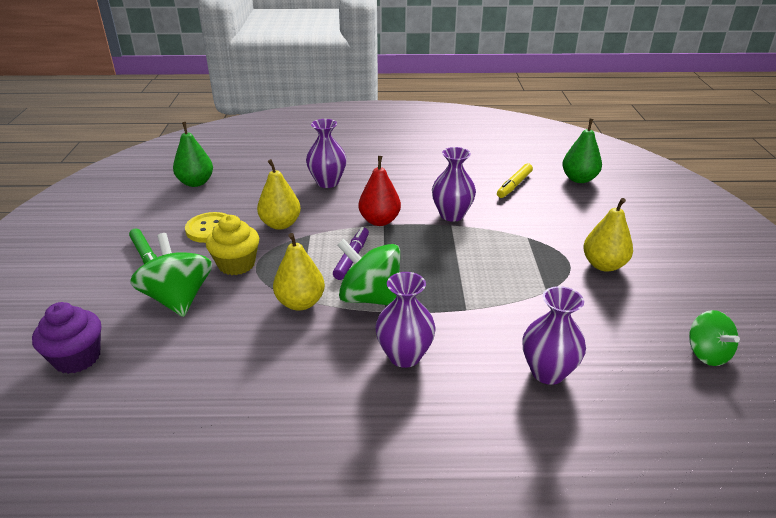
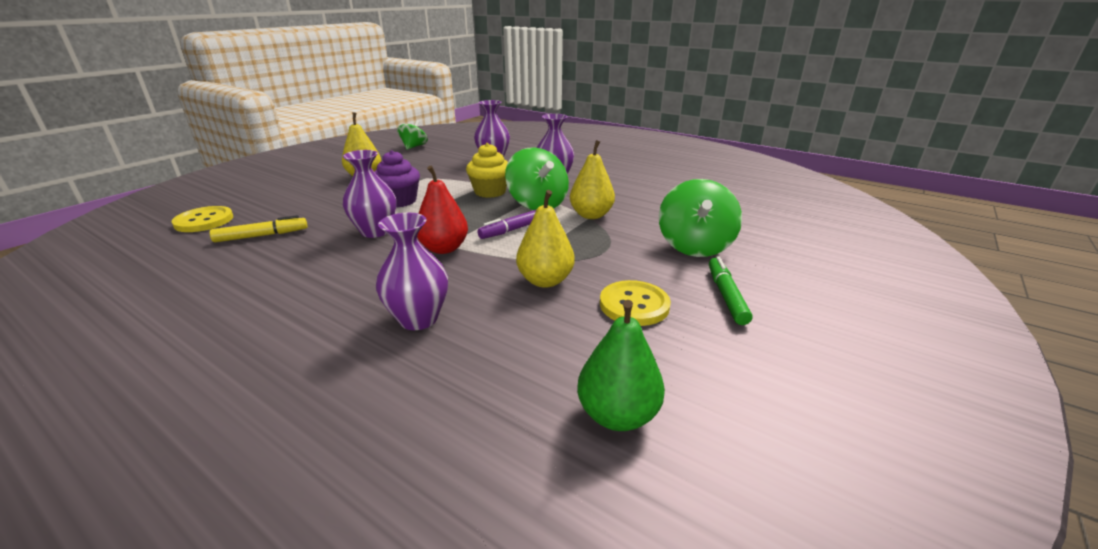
camera: 145 degrees left, 5 degrees down
(77, 358) = (786, 233): purple cupcake -> purple cupcake (399, 201)
(236, 264) = (625, 256): yellow cupcake -> yellow cupcake (490, 192)
(579, 179) = (204, 221): green pear -> yellow button

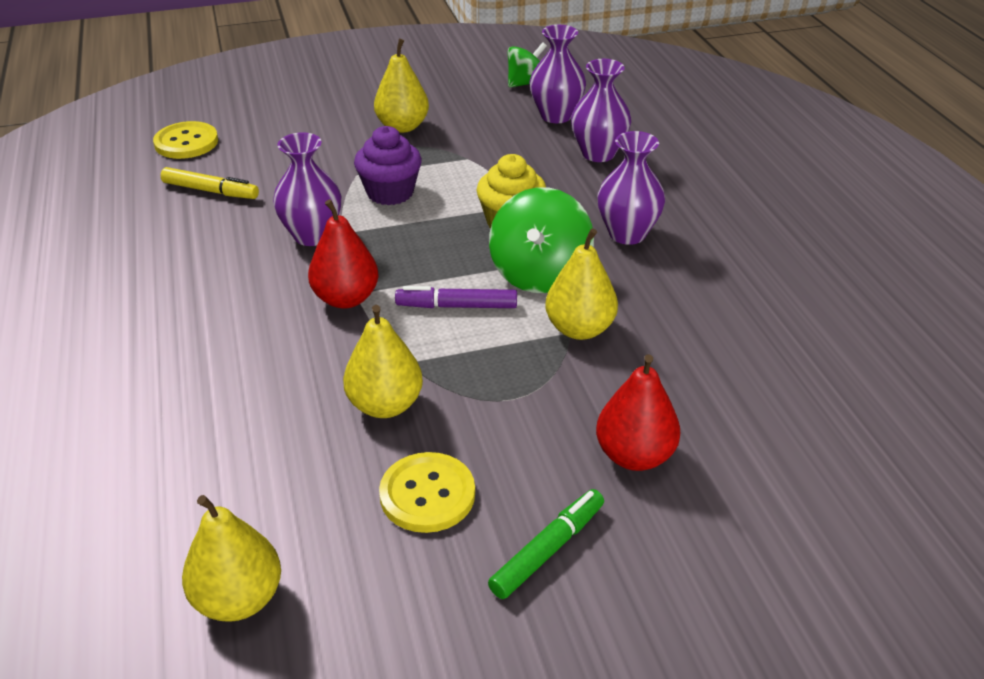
camera: 40 degrees right, 10 degrees up
(418, 319) = (218, 384): purple vase -> purple vase (556, 116)
(617, 415) = (238, 599): green pear -> yellow pear
(694, 246) = (634, 455): green spinning top -> red pear

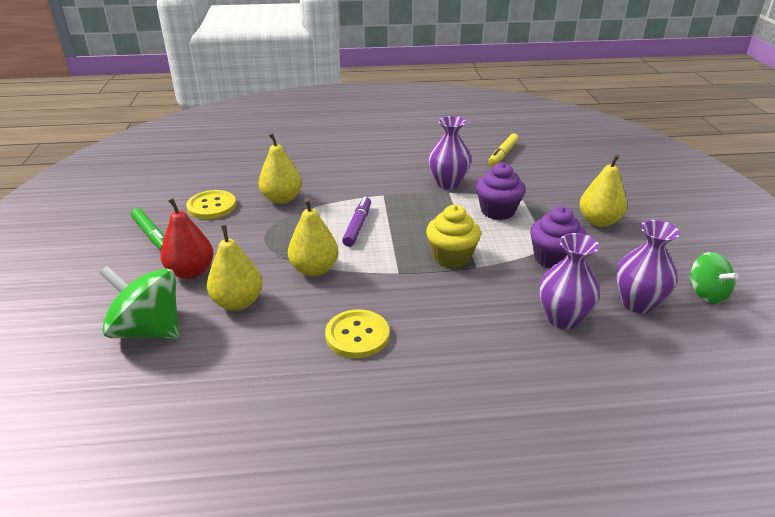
camera: 100 degrees right, 5 degrees down
(186, 142) = (563, 146): yellow button -> yellow button (357, 335)
(238, 599) = (189, 164): yellow pear -> yellow pear (238, 302)
(346, 298) = (379, 191): red pear -> none
(492, 156) = (553, 259): none -> purple cupcake
(539, 274) = (382, 261): green spinning top -> green spinning top (148, 330)
(627, 234) = (424, 312): purple vase -> none

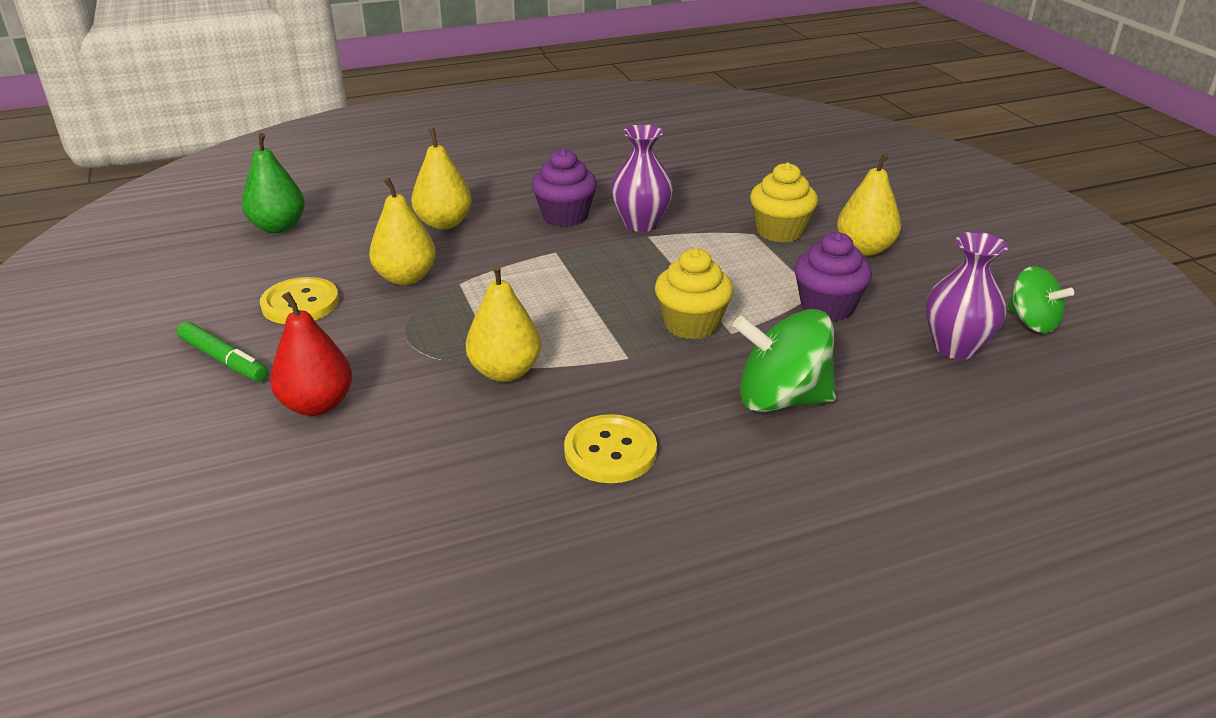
camera: 15 degrees left, 0 degrees up
(148, 330) = (293, 499): green spinning top -> green spinning top (781, 399)
(222, 157) = (278, 227): none -> green pear
(238, 302) = (413, 436): yellow pear -> yellow pear (444, 223)
(357, 226) = (539, 301): purple marker -> none
(497, 211) = (726, 253): purple cupcake -> purple cupcake (565, 216)
(503, 154) = (699, 173): yellow marker -> none
(542, 201) = (780, 231): none -> yellow cupcake
(563, 318) = (872, 382): purple vase -> none

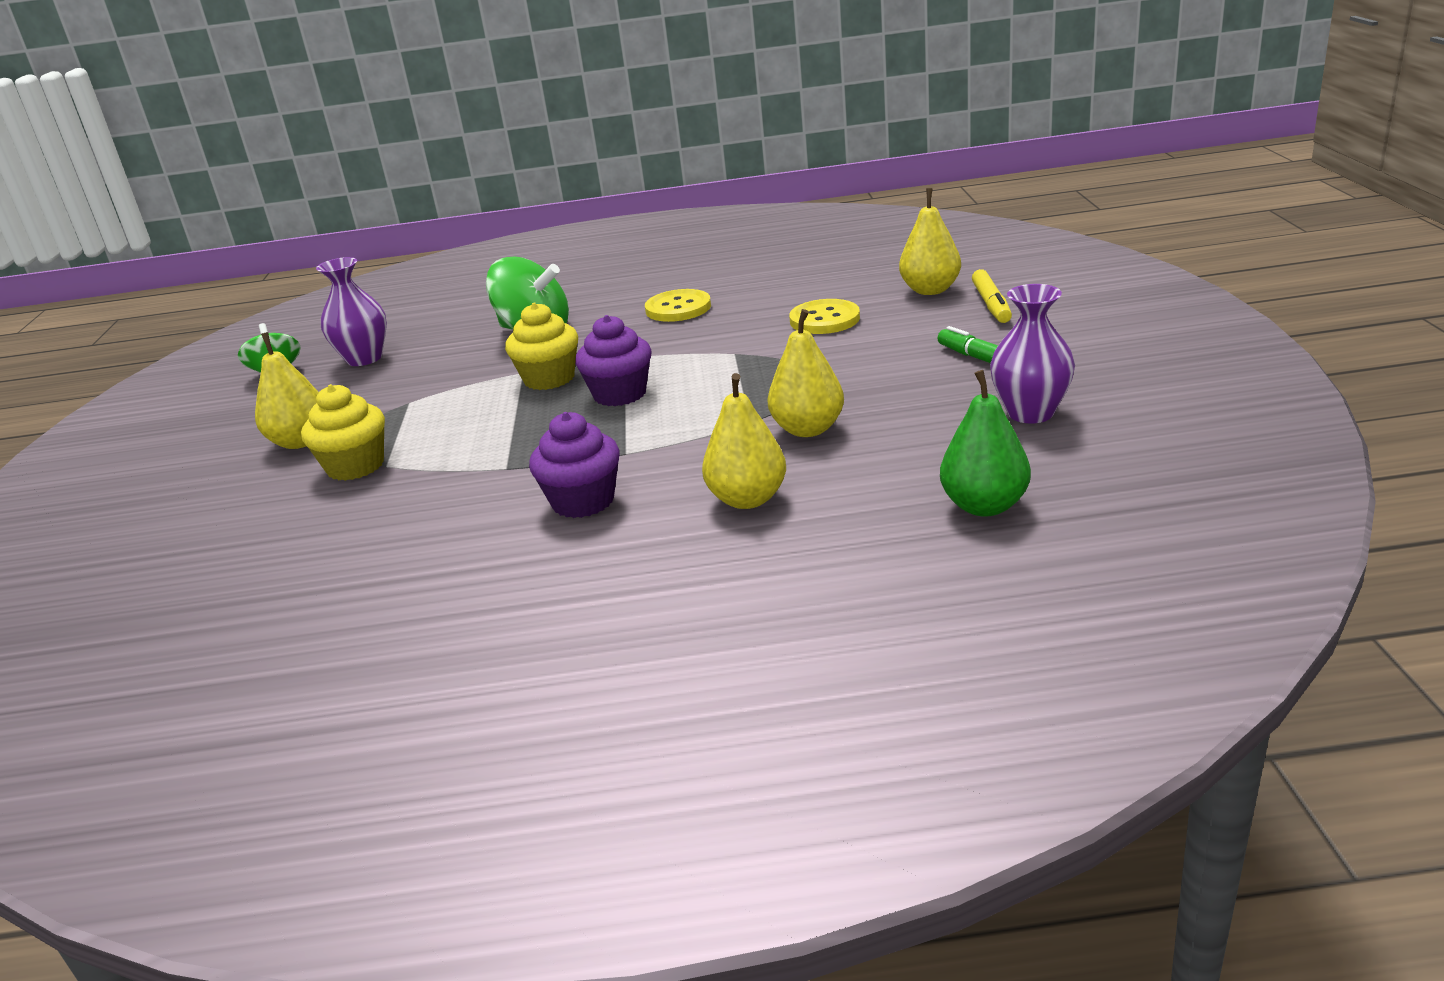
camera: 160 degrees left, 5 degrees down
(177, 463) = (991, 304): none -> yellow marker
(300, 303) = (925, 406): yellow button -> yellow button (824, 319)
(317, 404) = (891, 332): red pear -> none
(505, 371) = (732, 349): yellow pear -> yellow pear (930, 290)
(641, 223) = (498, 485): purple vase -> purple vase (1030, 413)
(827, 306) = (417, 389): purple cupcake -> purple cupcake (620, 394)

